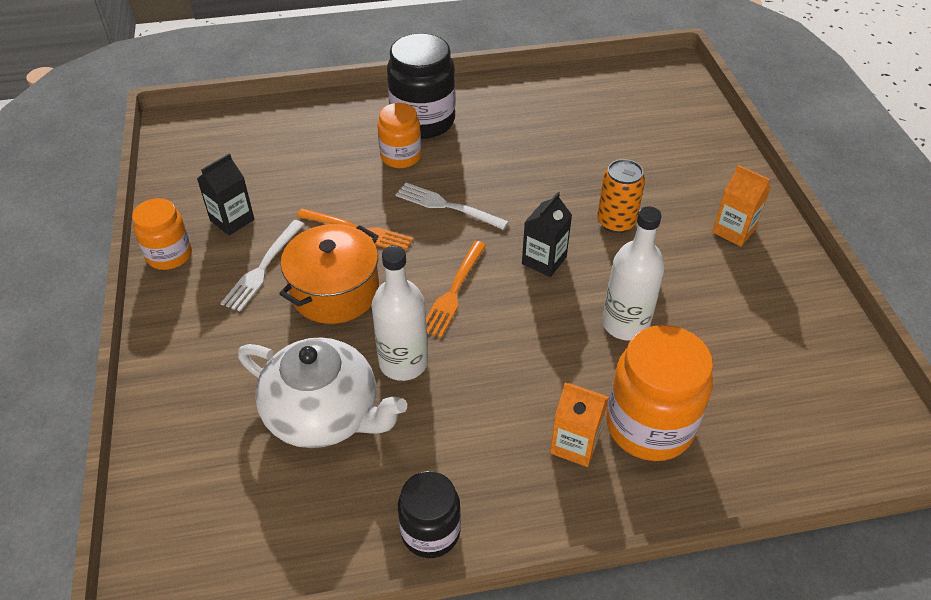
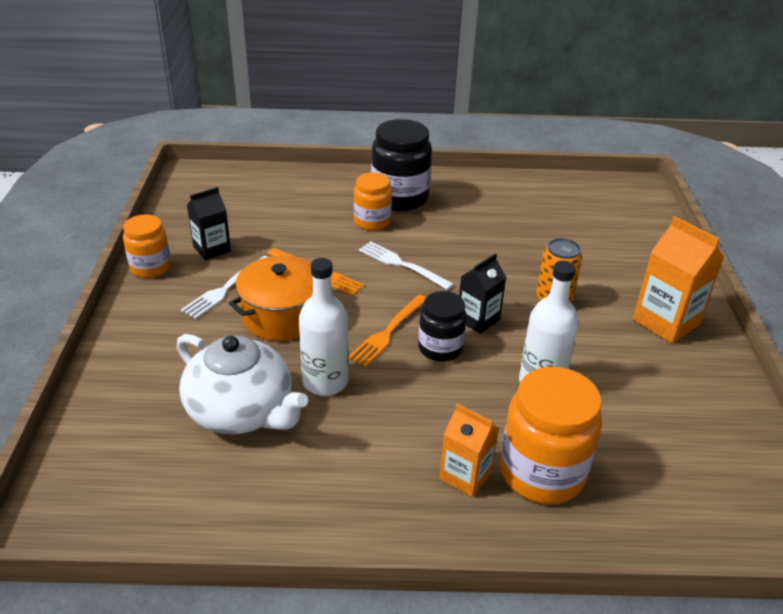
camera: 10 degrees right, 10 degrees down
(430, 532) = (307, 526): black jar -> black jar (440, 348)
(733, 231) = (665, 322): orange carton -> orange carton, size x1.54

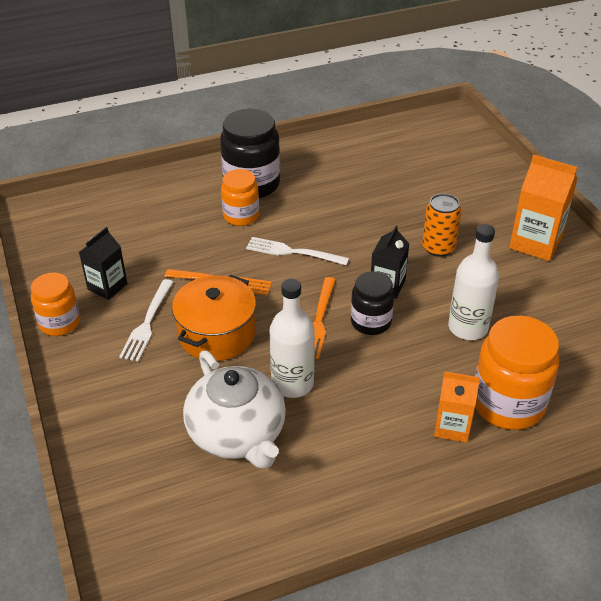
camera: 20 degrees left, 5 degrees up
(241, 411) = (237, 434): white teapot -> white teapot turned 45 degrees clockwise

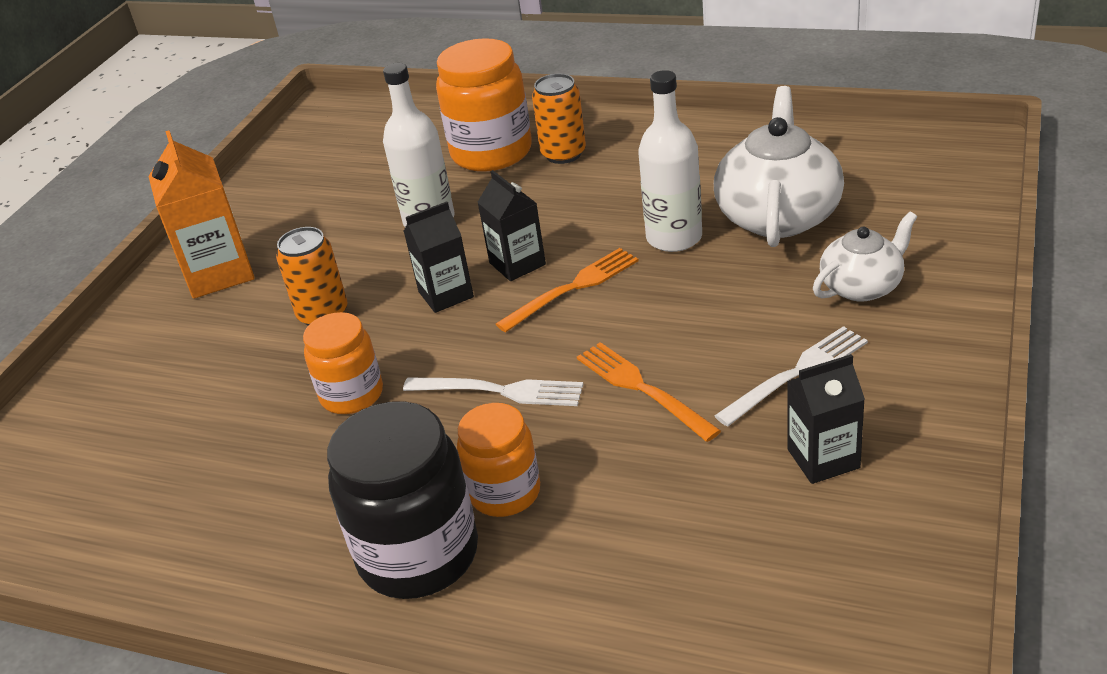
camera: 135 degrees left, 5 degrees down
(60, 323) = (934, 428): orange jar -> orange jar (352, 395)
(143, 396) = (862, 286): none -> white teapot
(217, 334) = (712, 322): orange pot -> none
(292, 252) = (501, 391): white fork -> white fork turned 45 degrees counterclockwise
(371, 322) = (517, 264): black jar -> black carton
(452, 427) = (563, 154): orange carton -> orange can

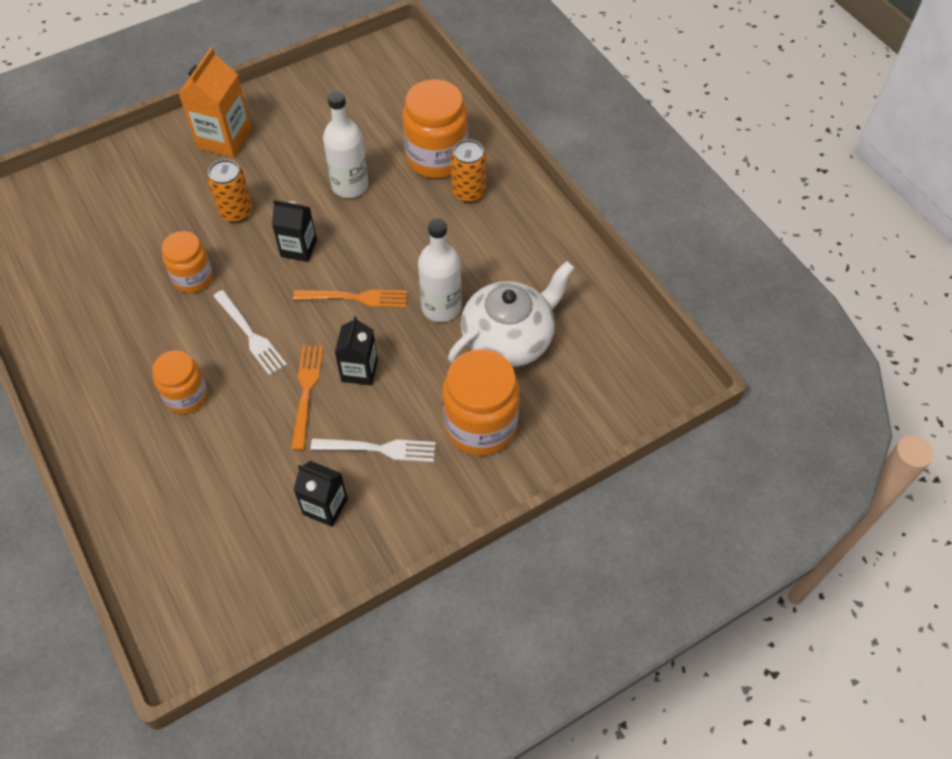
camera: 35 degrees right, 20 degrees up
(418, 554) = (122, 397): black jar -> none
(517, 264) = (352, 257): black carton -> black carton (359, 370)
(862, 286) = (480, 426): white teapot -> orange jar

